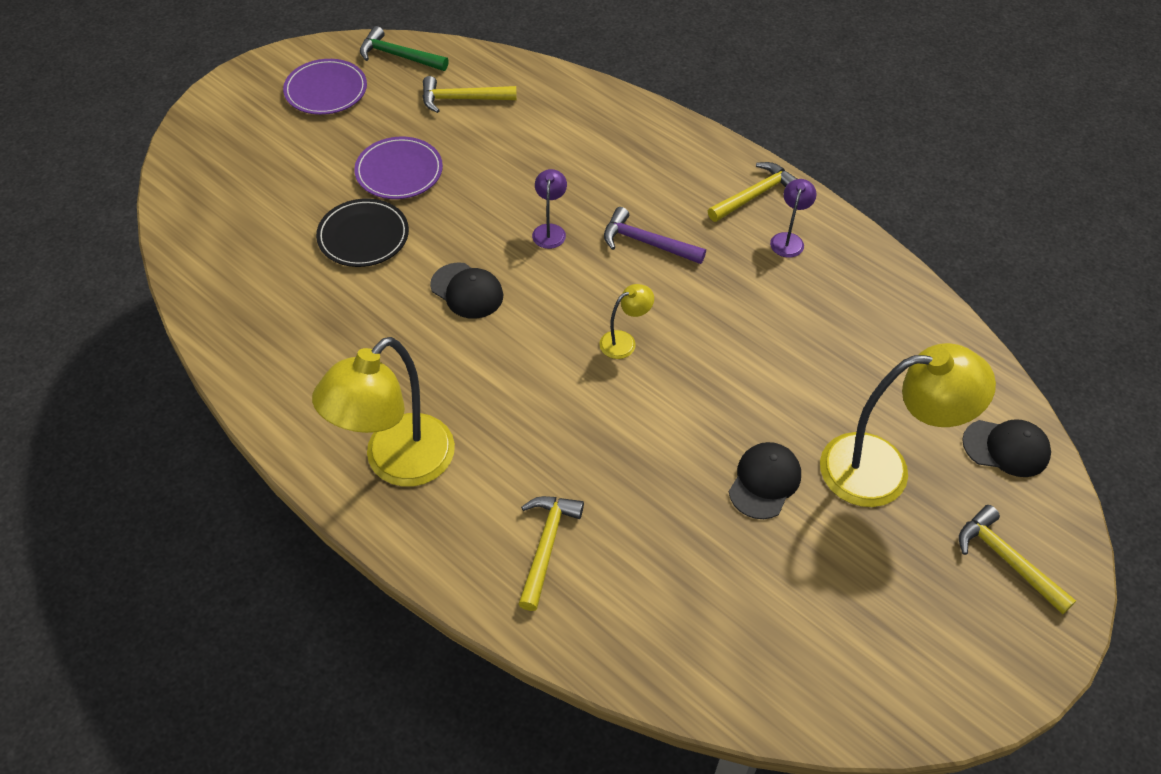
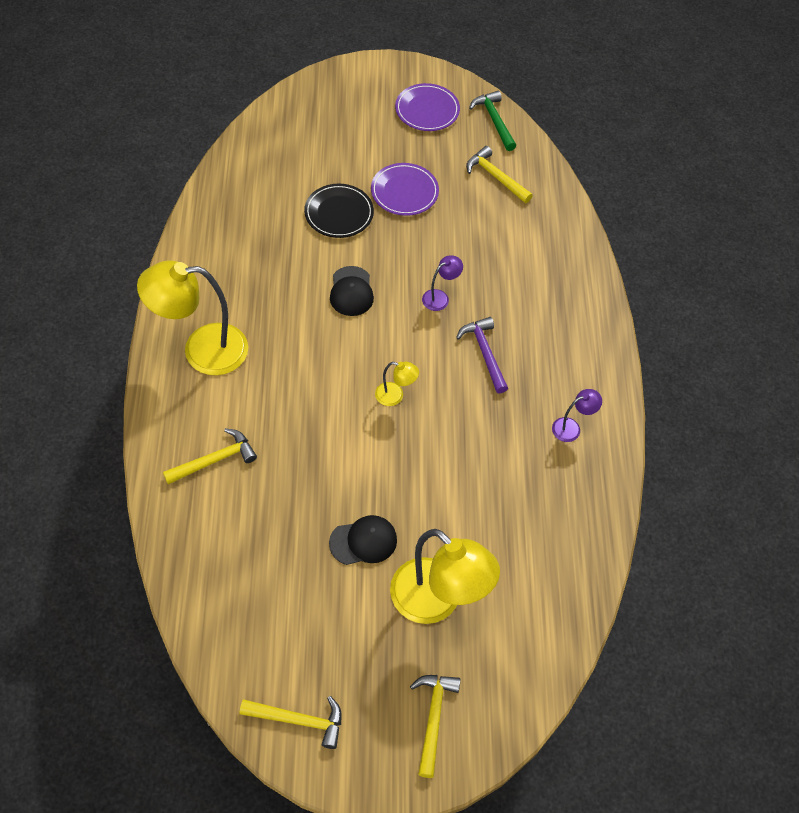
camera: 45 degrees right, 5 degrees up
(754, 195) = (589, 383): yellow hammer -> yellow hammer (298, 720)
(1006, 448) = (525, 665): black cap -> none

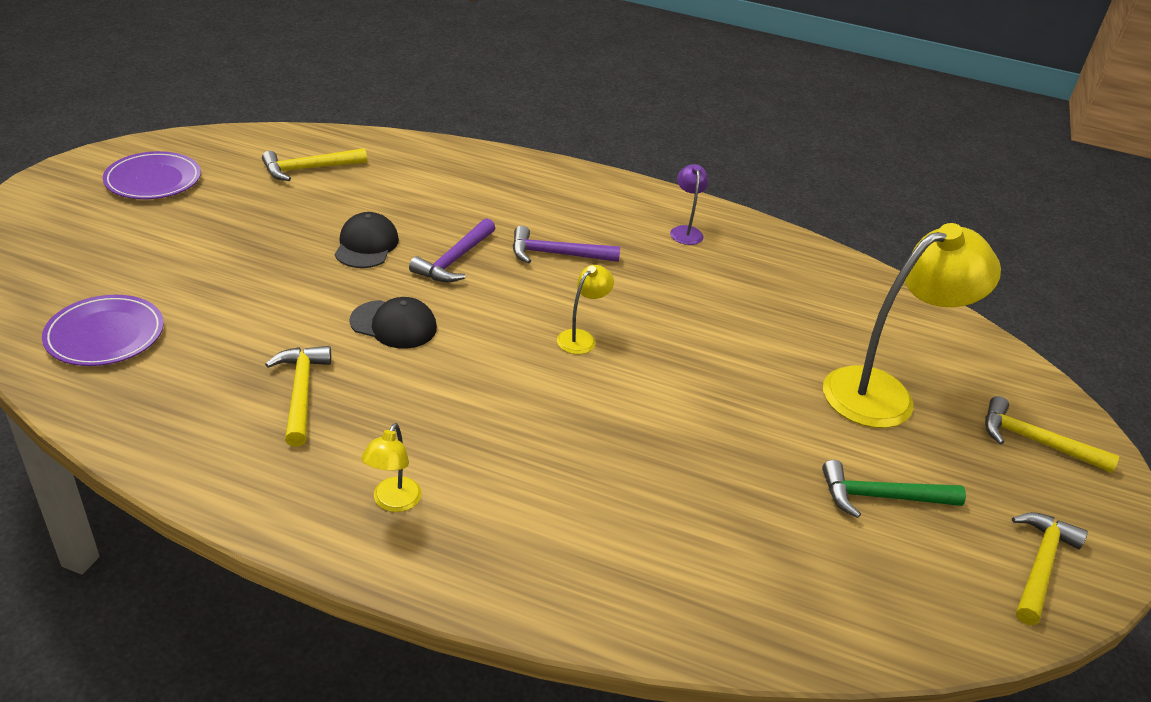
camera: 70 degrees left, 20 degrees down
(202, 350) = (393, 502): yellow lamp -> yellow lamp, size x0.44
(214, 460) = (604, 543): yellow hammer -> yellow hammer (301, 393)
(339, 213) = (252, 296): black plate -> none
(363, 541) = (786, 428): black cap -> black cap (366, 245)
(404, 192) = (268, 235): purple plate -> purple plate (105, 335)
(440, 297) = (455, 260): purple lamp -> purple hammer
(494, 121) = (224, 144): green hammer -> green hammer (882, 497)

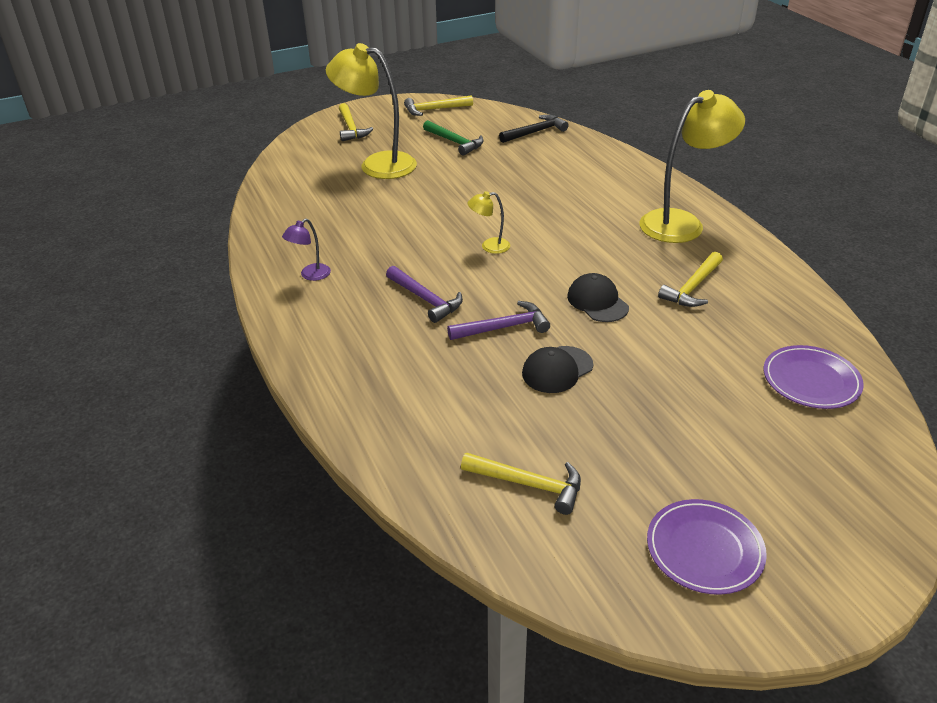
camera: 130 degrees left, 0 degrees up
(393, 502) = (682, 223): yellow lamp -> yellow lamp, size x2.25
(825, 605) = (535, 132): none -> black hammer

